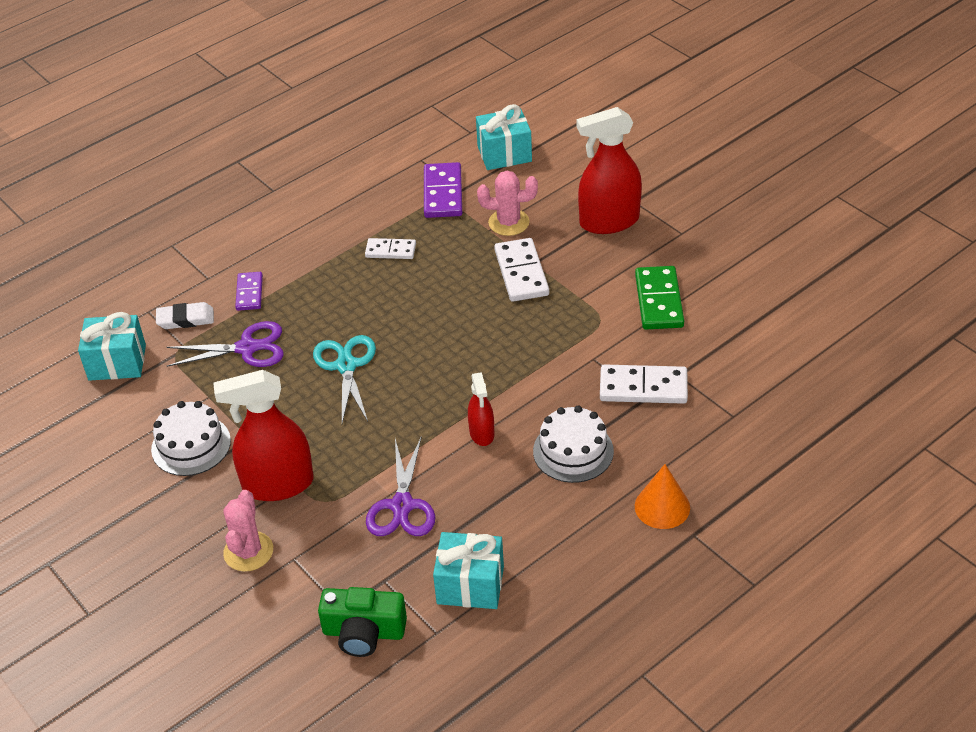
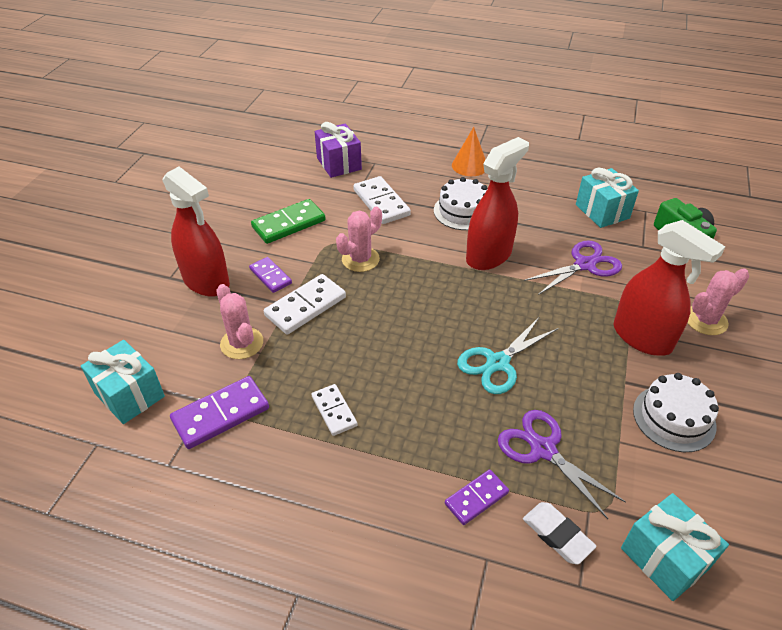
camera: 125 degrees left, 0 degrees up
(482, 433) = (489, 256): red spray bottle -> red spray bottle, size x1.87
(557, 333) = (360, 259): none -> pink cactus
(582, 263) = (270, 276): none -> purple domino
(753, 382) = (339, 164): none -> purple gift

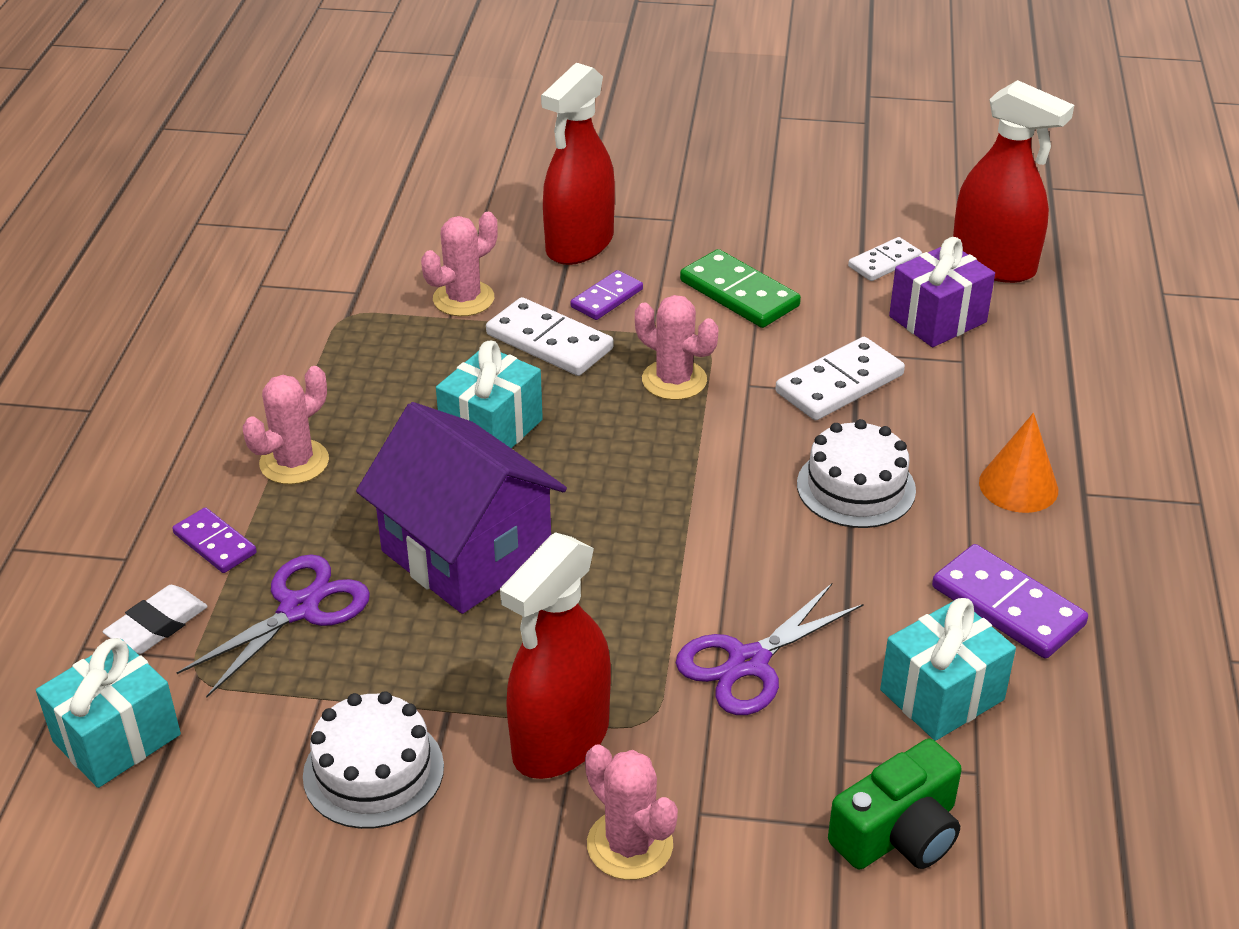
camera: 80 degrees right, 5 degrees down
(130, 395) = (362, 233): turquoise gift -> turquoise gift (491, 429)
(221, 414) = (338, 307): purple domino -> purple domino (1007, 606)
(334, 411) = (352, 398): white domino -> white domino (884, 262)
(397, 448) = (294, 462): none -> pink cactus
(489, 256) = (733, 529): red spray bottle -> red spray bottle (993, 265)
(497, 363) = (466, 553): turquoise scissors -> purple house
(584, 265) = (748, 663): purple scissors -> purple scissors turned 90 degrees clockwise

